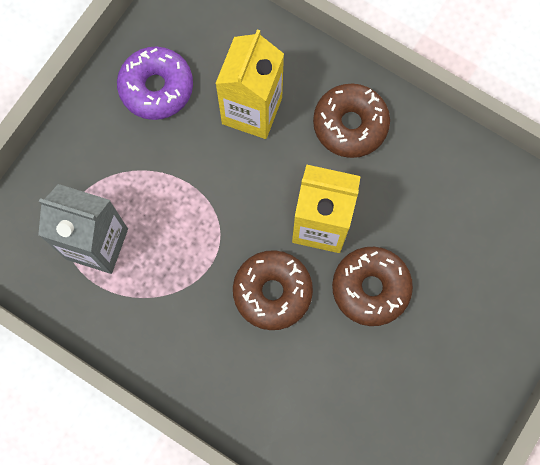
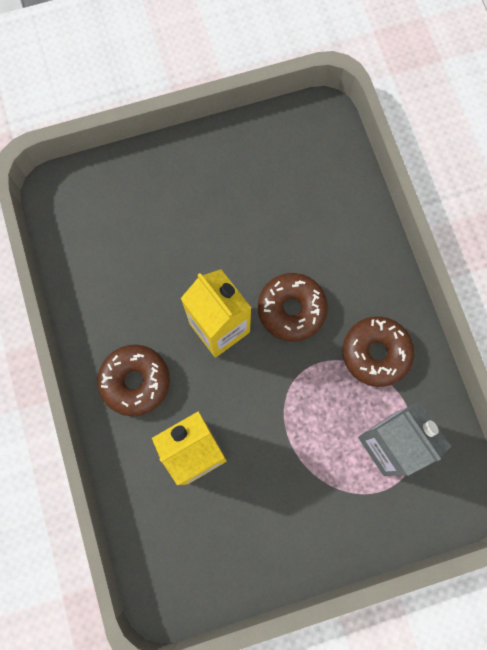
camera: 140 degrees left, 0 degrees up
(156, 88) = (251, 533): purple donut -> none
(370, 288) = (224, 260): brown donut -> brown donut (376, 353)

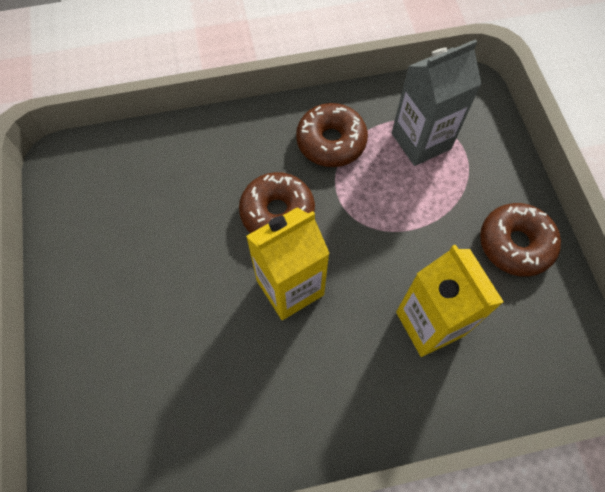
camera: 85 degrees left, 10 degrees down
(135, 381) = (346, 388): brown donut -> brown donut (515, 244)

